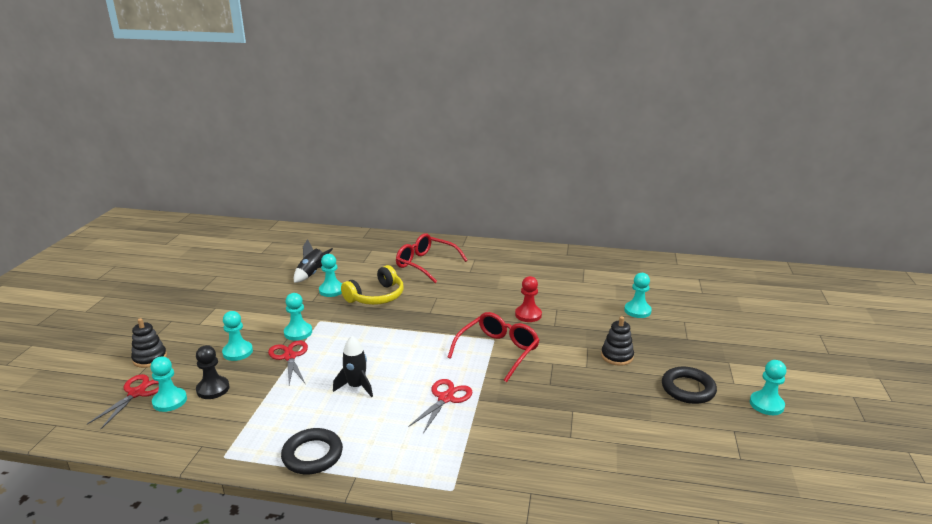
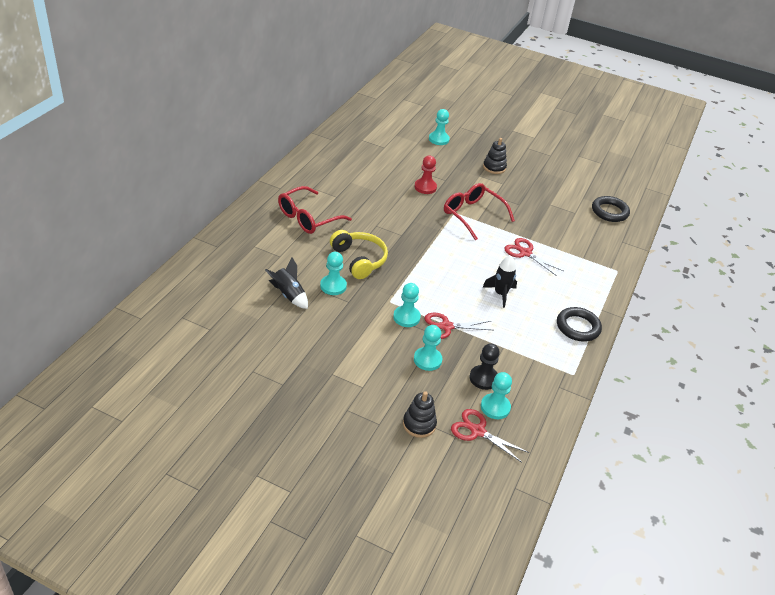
camera: 80 degrees left, 15 degrees up
(688, 389) = (537, 155): black ring -> black ring (609, 212)
(766, 404) = (557, 136): turquoise pawn -> none

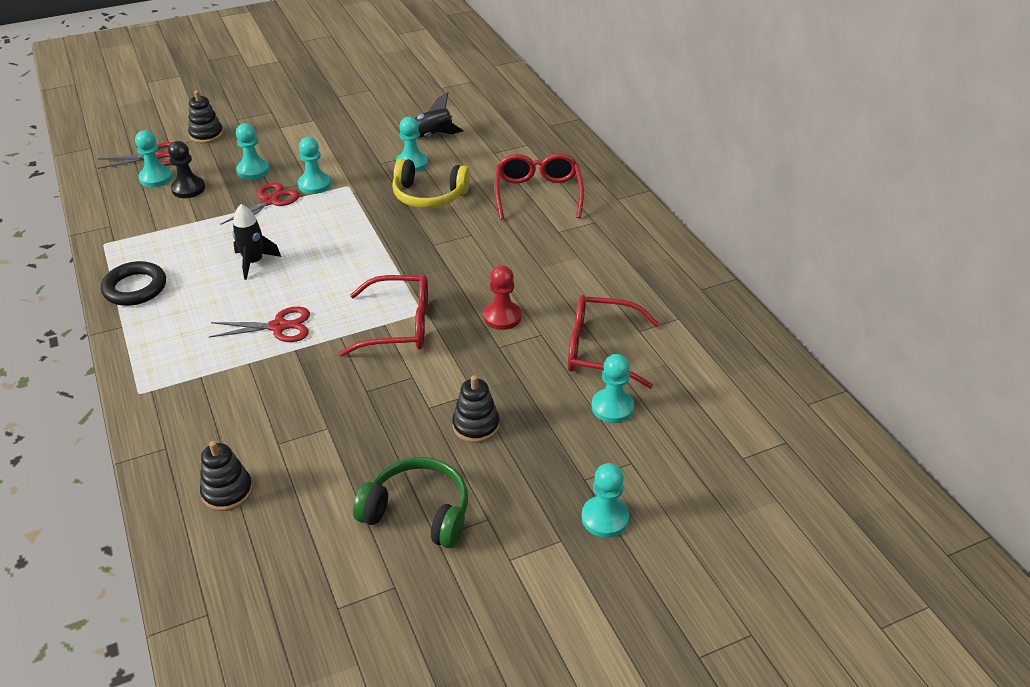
camera: 135 degrees right, 0 degrees up
(410, 152) = (601, 350): none -> red glasses
(491, 125) = (605, 518): none -> turquoise pawn
(548, 163) = (418, 512): none -> green headphones
(609, 212) = (227, 491): black ring -> black stacking toy

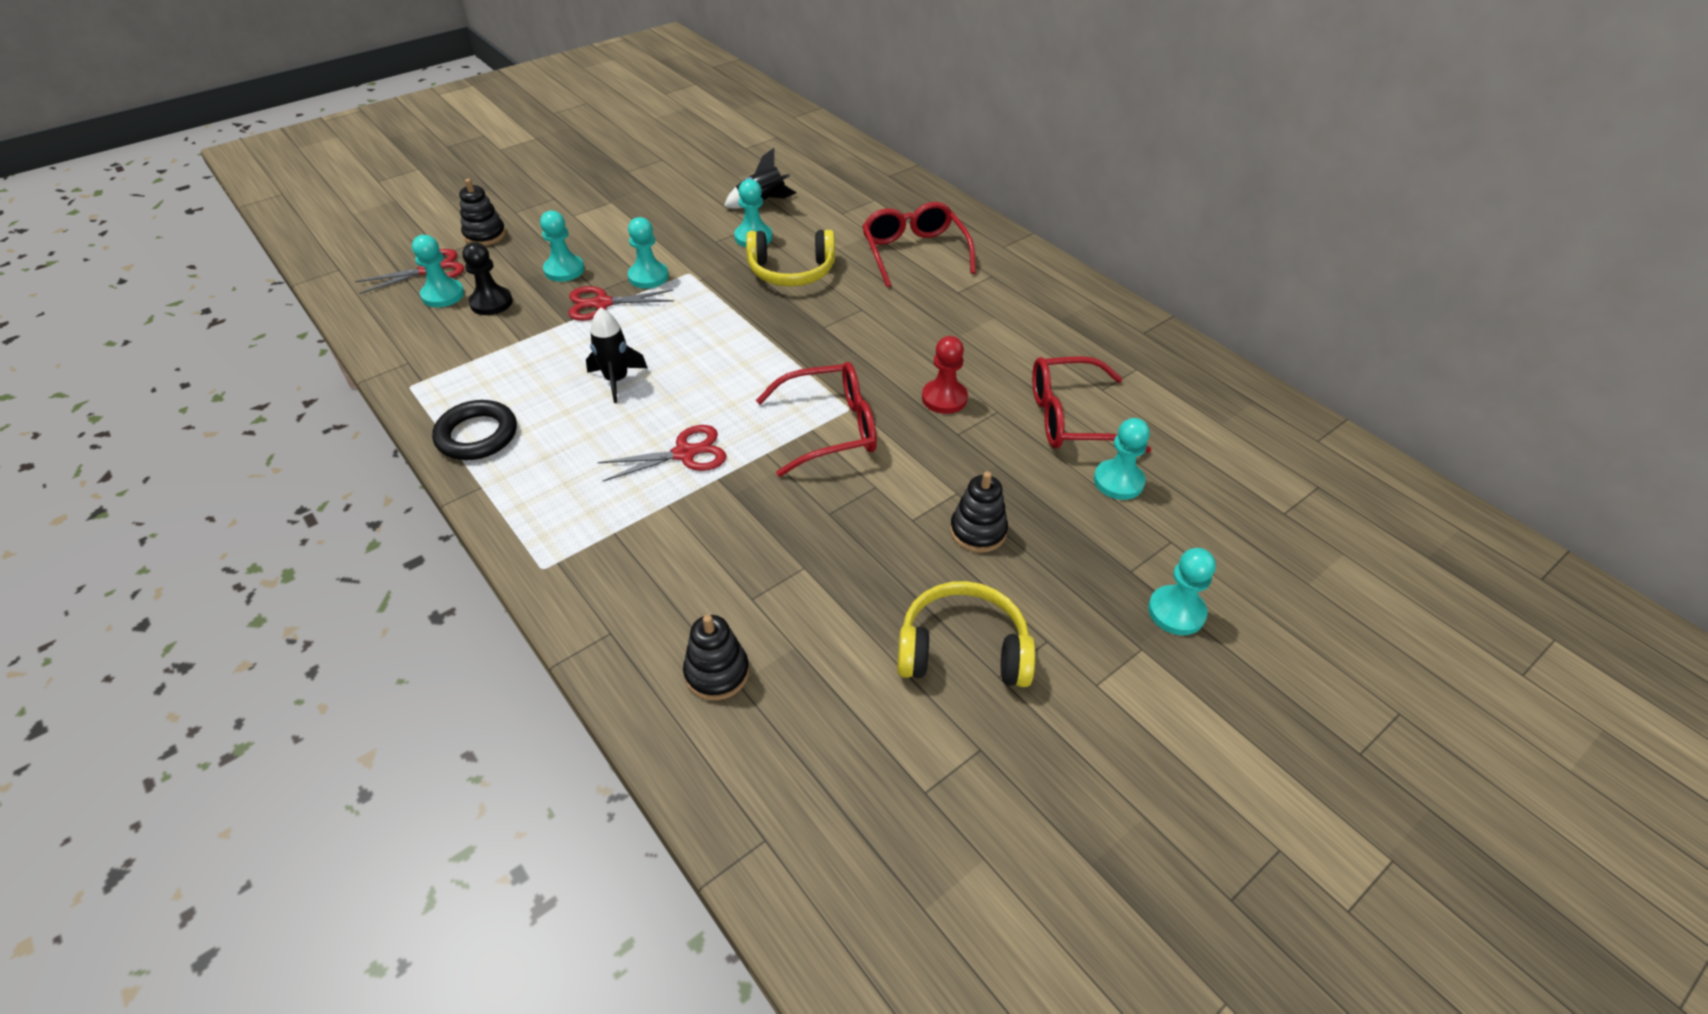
camera: 15 degrees left, 5 degrees up
(270, 201) = (602, 304): red scissors -> red scissors turned 120 degrees counterclockwise
(418, 512) = (963, 650): green headphones -> yellow headphones

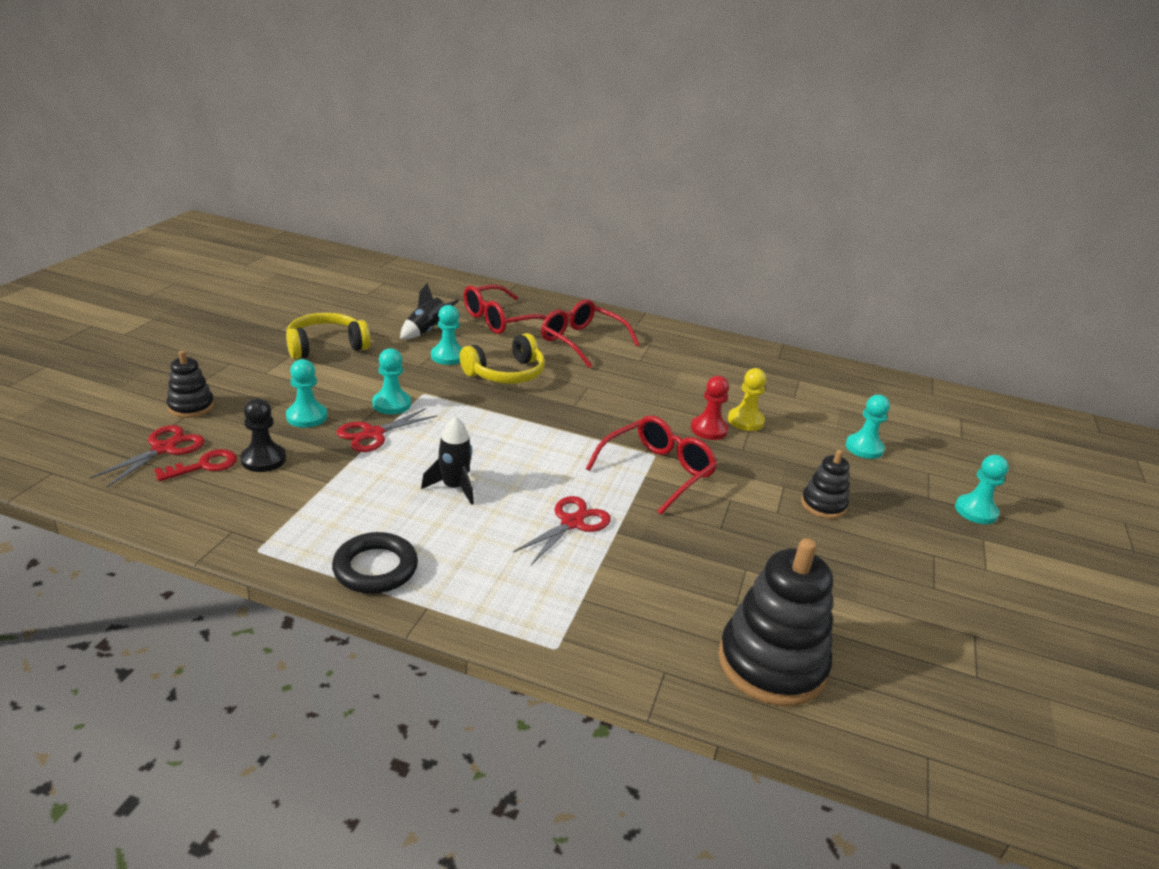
camera: 35 degrees left, 15 degrees down
(443, 295) = (204, 466): turquoise pawn -> red key
(717, 673) = (771, 664): black stacking toy -> black stacking toy, size x1.89
(963, 650) = (898, 580): yellow headphones -> yellow headphones (326, 346)
(1001, 401) = (745, 421): none -> yellow pawn
(1072, 418) = (798, 419): red glasses -> red glasses (500, 320)

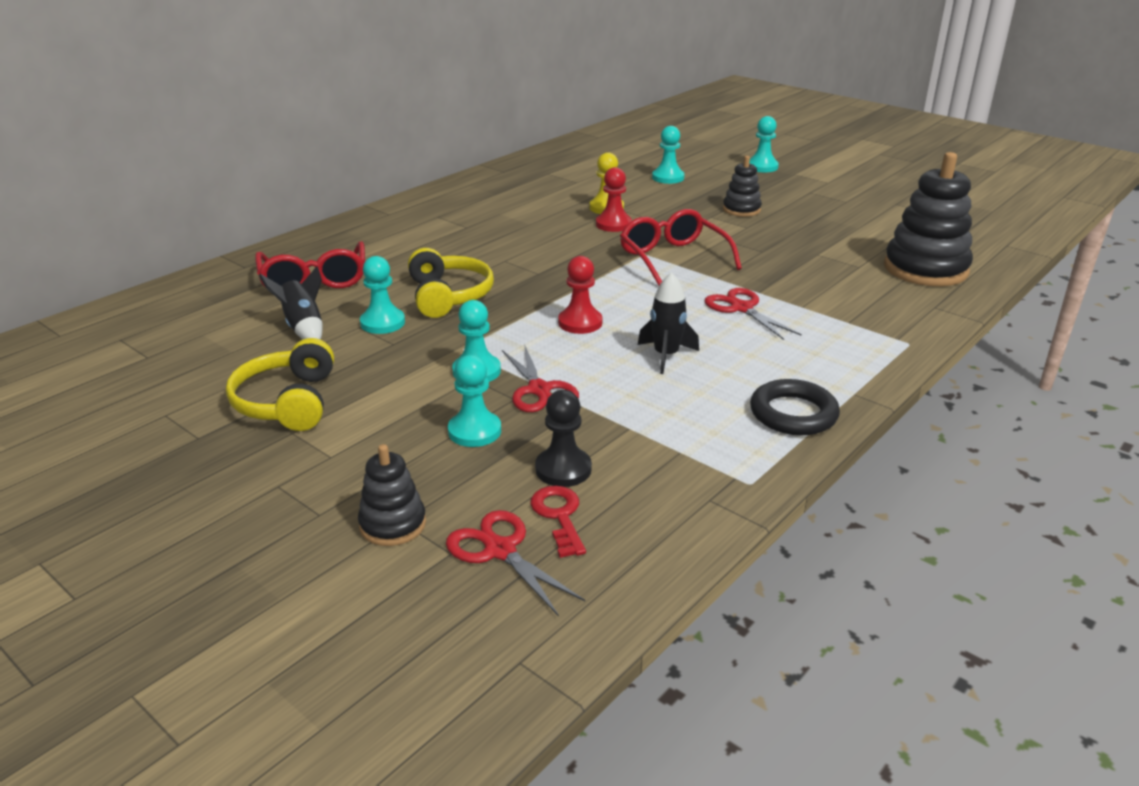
camera: 65 degrees left, 0 degrees up
(492, 437) = (580, 323): none -> red pawn
(582, 341) = (405, 246): red glasses -> none

